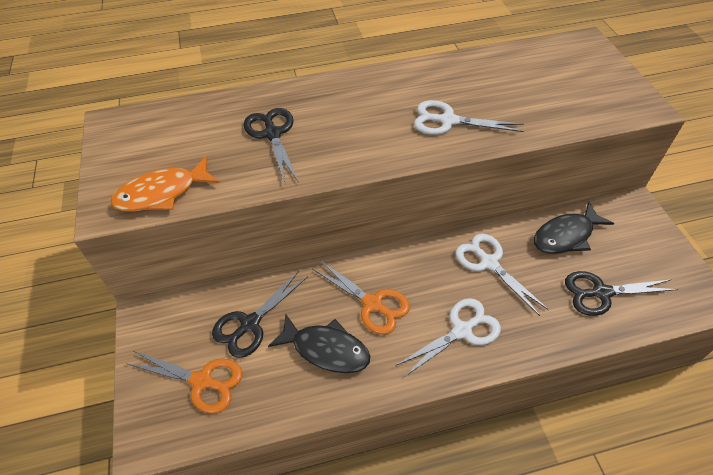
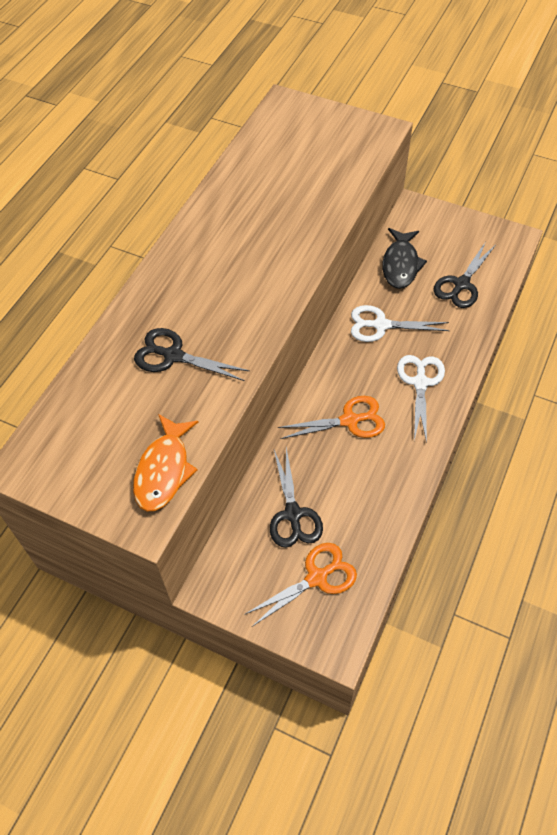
camera: 50 degrees left, 5 degrees up
(326, 349) = (362, 476): black fish -> none
(448, 121) = (279, 240): white scissors -> none

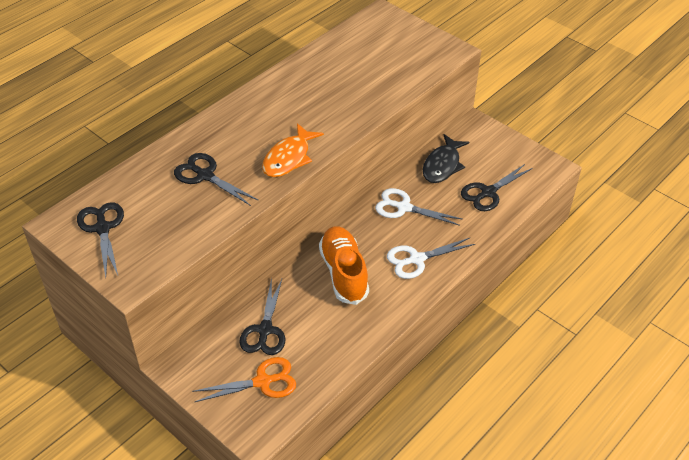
camera: 15 degrees right, 10 degrees down
(80, 457) = (103, 228): none -> black scissors
(164, 470) = (160, 253): orange fish -> orange fish (289, 158)
(349, 420) = (344, 273): orange scissors -> orange shoe
(420, 383) = (416, 259): white scissors -> white scissors turned 135 degrees counterclockwise

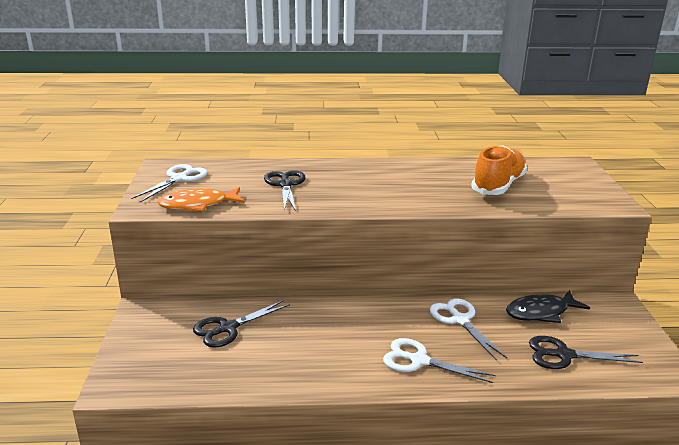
camera: 45 degrees right, 20 degrees down
(103, 228) = (179, 179): black scissors -> white scissors
(262, 382) = (173, 357): orange scissors -> none
(289, 158) = (360, 202): orange fish -> orange fish (198, 205)
(344, 273) = (342, 331): orange shoe -> orange shoe (498, 185)

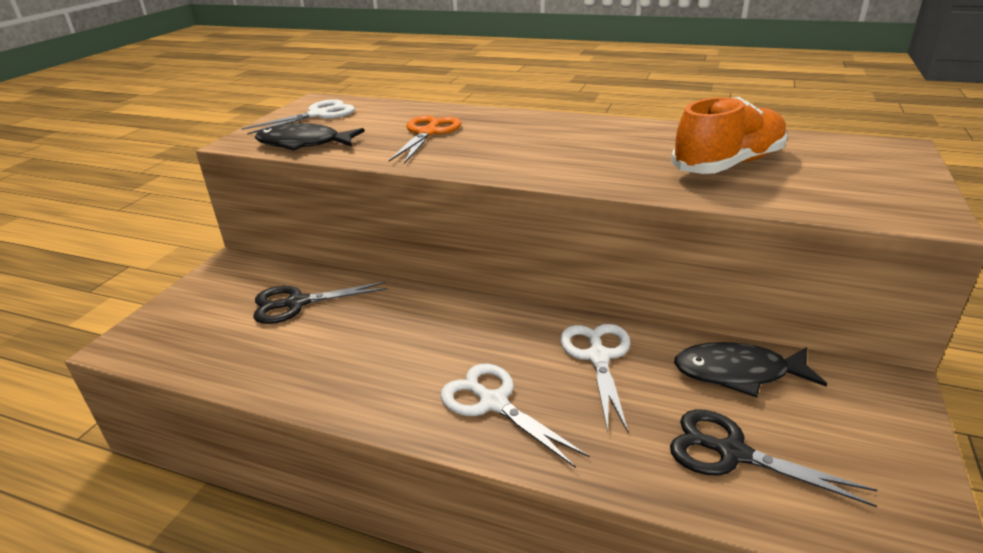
camera: 25 degrees right, 5 degrees up
(198, 205) = (304, 144): orange fish -> black fish
(285, 185) = (428, 133): black scissors -> orange scissors

